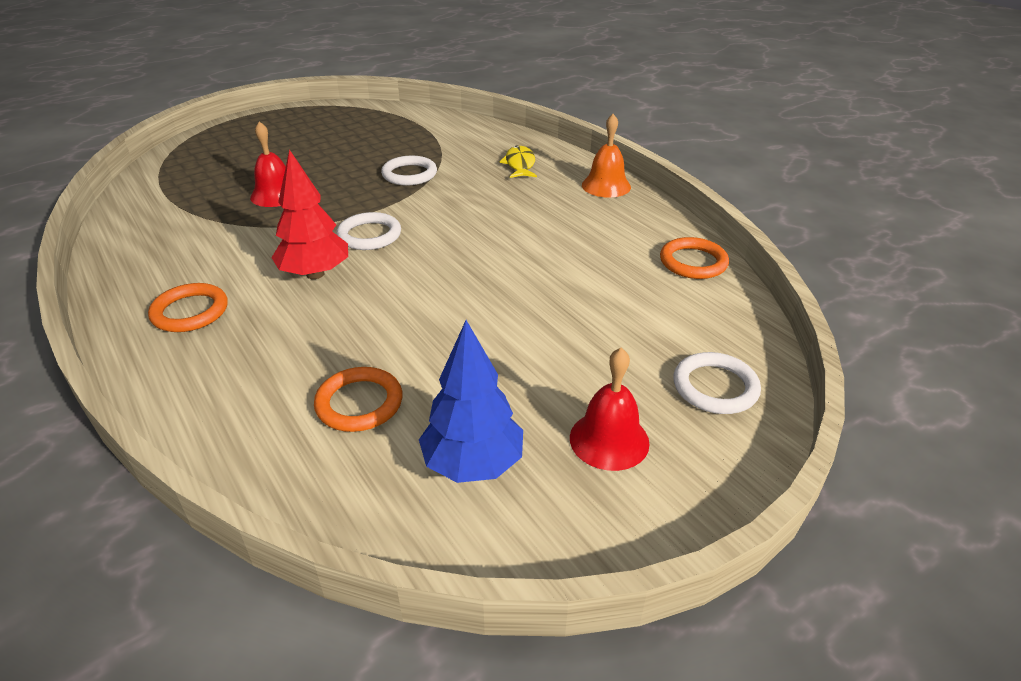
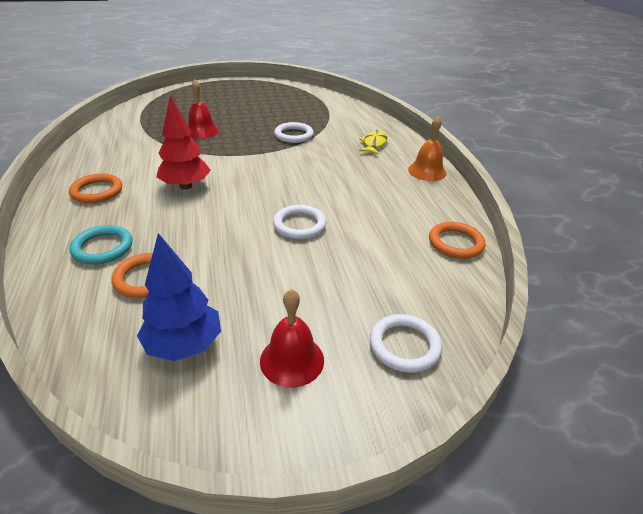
camera: 20 degrees right, 0 degrees up
(265, 383) = (102, 248): none -> turquoise ring
(369, 235) = (238, 169): white ring -> white ring (299, 225)

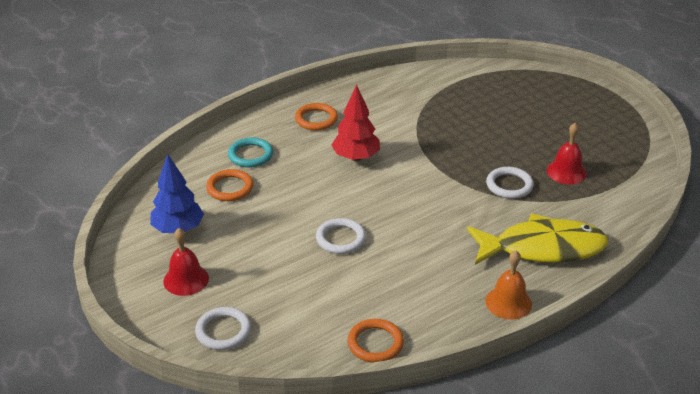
camera: 70 degrees right, 0 degrees up
(201, 131) = (463, 126): red bell -> red bell (566, 172)
(374, 144) = (542, 248): yellow fish -> yellow fish, size x2.17

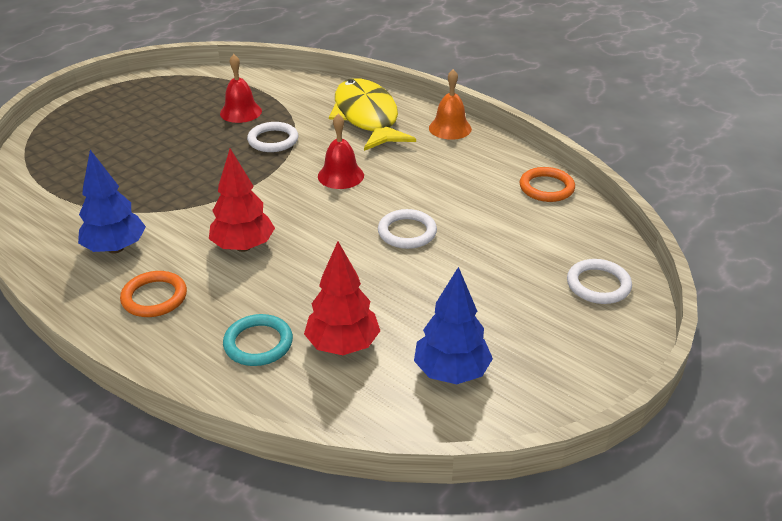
camera: 105 degrees left, 0 degrees up
(186, 279) = (539, 336): red bell -> red bell (340, 176)
(230, 188) = (343, 345): orange ring -> red tree
(376, 106) = (115, 248): none -> blue tree

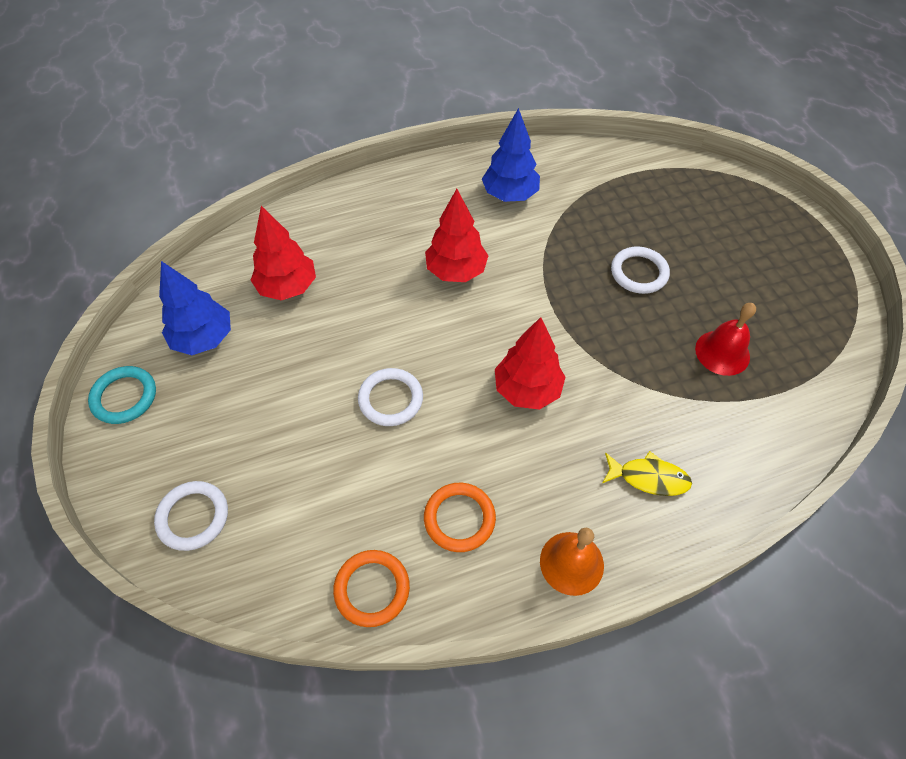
camera: 120 degrees right, 20 degrees up
(154, 297) = (429, 201): orange ring -> orange ring (459, 518)
(258, 343) = (331, 241): turquoise ring -> turquoise ring (124, 397)
(273, 140) = (637, 359): white ring -> white ring (639, 273)
(340, 176) = (527, 389): red bell -> red tree
(367, 117) = (649, 478): yellow fish -> yellow fish, size x0.46

